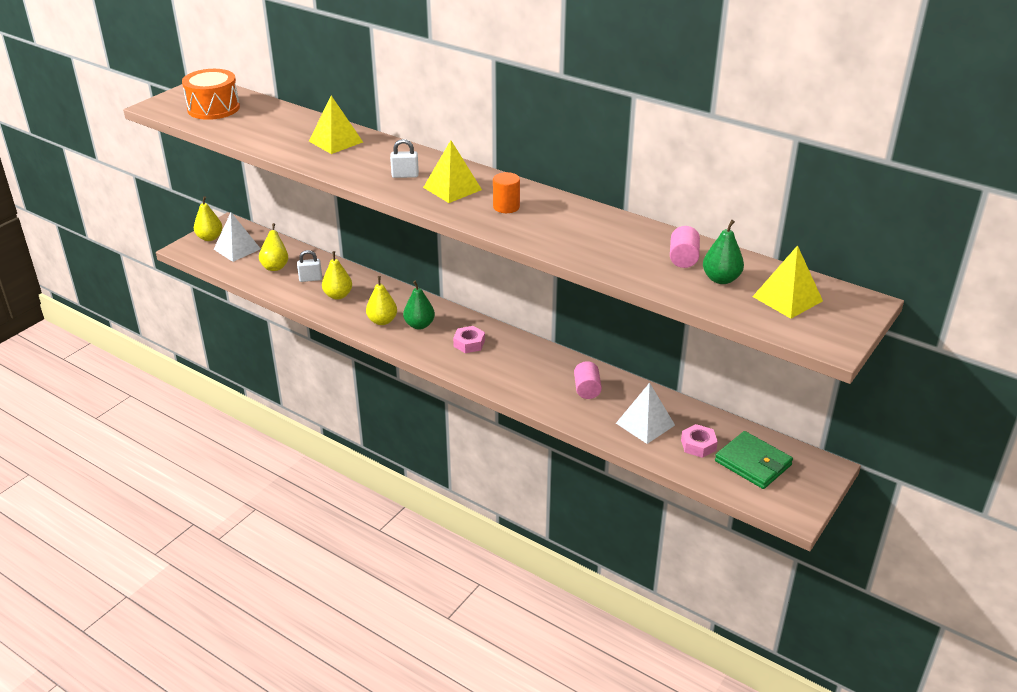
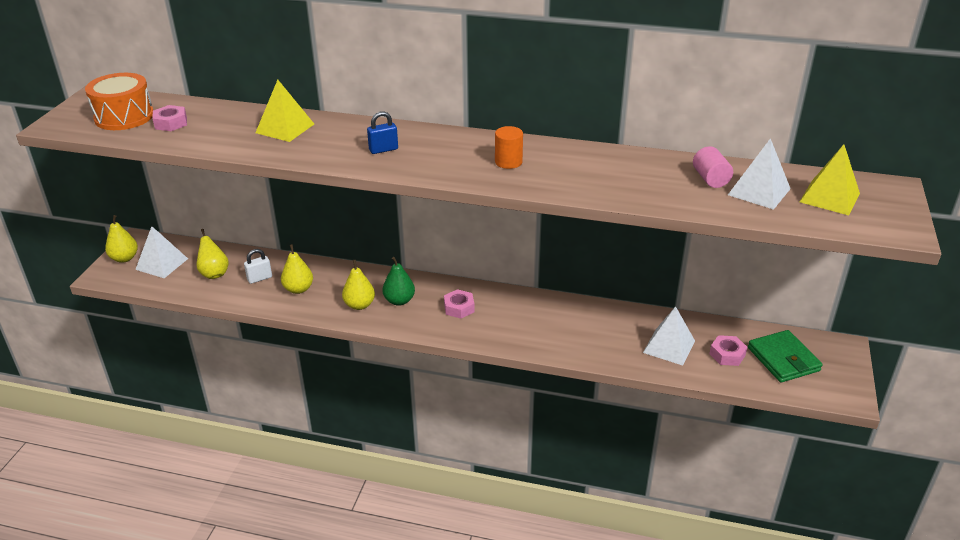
camera: 20 degrees left, 0 degrees up
(246, 120) = (171, 123): none -> pink nut
(405, 175) = (383, 150): white padlock -> blue padlock
(452, 188) = (441, 154): yellow pyramid -> none
(587, 389) = (596, 326): pink cylinder -> none
(721, 279) = (759, 191): green pear -> white pyramid
(753, 463) = (783, 359): green wallet -> green wallet turned 45 degrees clockwise

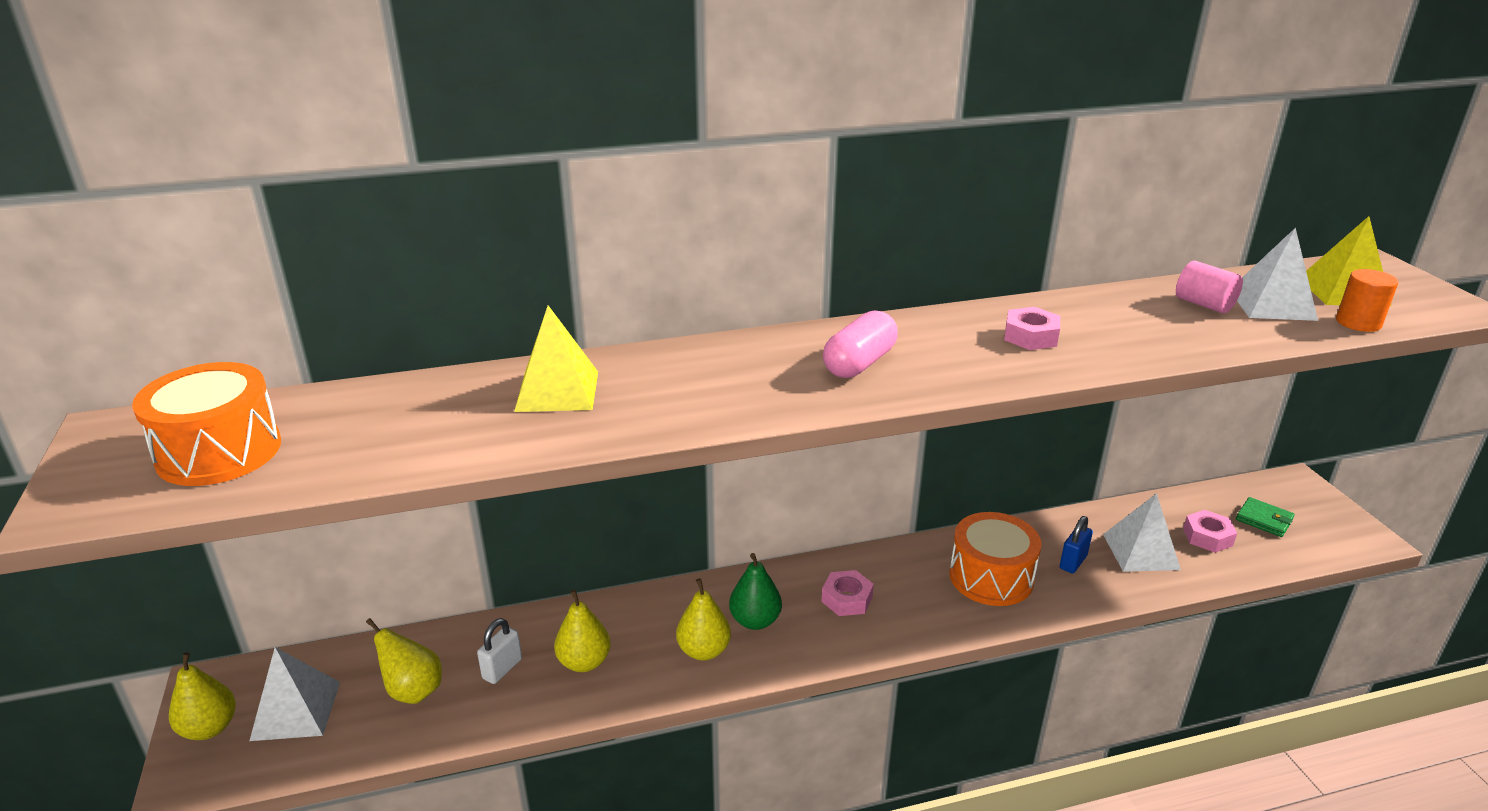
camera: 30 degrees left, 5 degrees down
(171, 123) = (332, 437): pink nut -> pink nut (1030, 336)
(383, 150) = (757, 380): blue padlock -> blue padlock (1073, 562)
(447, 155) = (859, 363): none -> pink capsule
(508, 162) = (951, 349): orange cylinder -> orange cylinder (1358, 323)
(555, 326) = (991, 577): none -> orange drum
(783, 359) = (1264, 520): green wallet -> green wallet, size x0.60

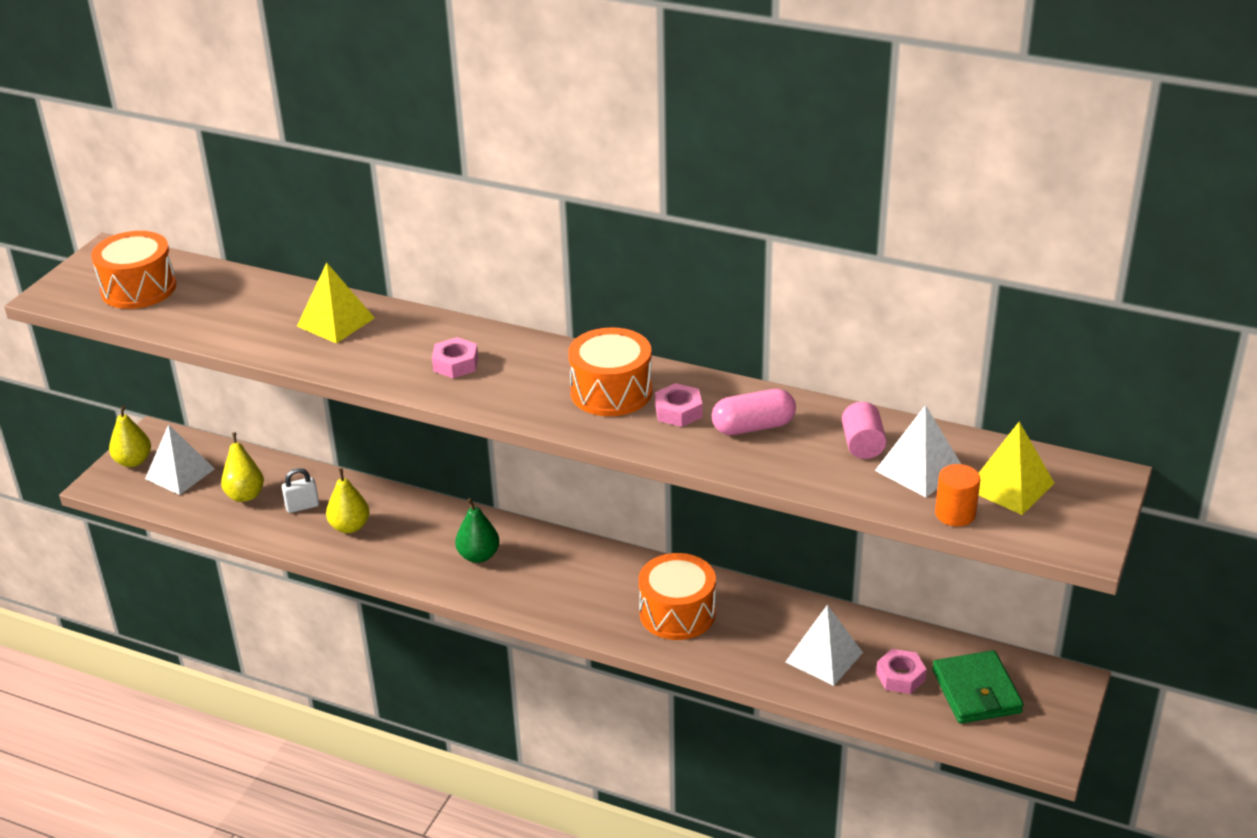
camera: 40 degrees right, 5 degrees up
(704, 650) = (425, 557): yellow pear -> none
(847, 599) = (555, 574): pink nut -> pink nut (455, 364)
(859, 363) = (531, 380): pink capsule -> pink capsule (753, 427)
(947, 344) = (611, 392): none -> orange drum
(1073, 562) = (756, 636): blue padlock -> none
(1264, 520) = (976, 691): green wallet -> green wallet, size x1.67

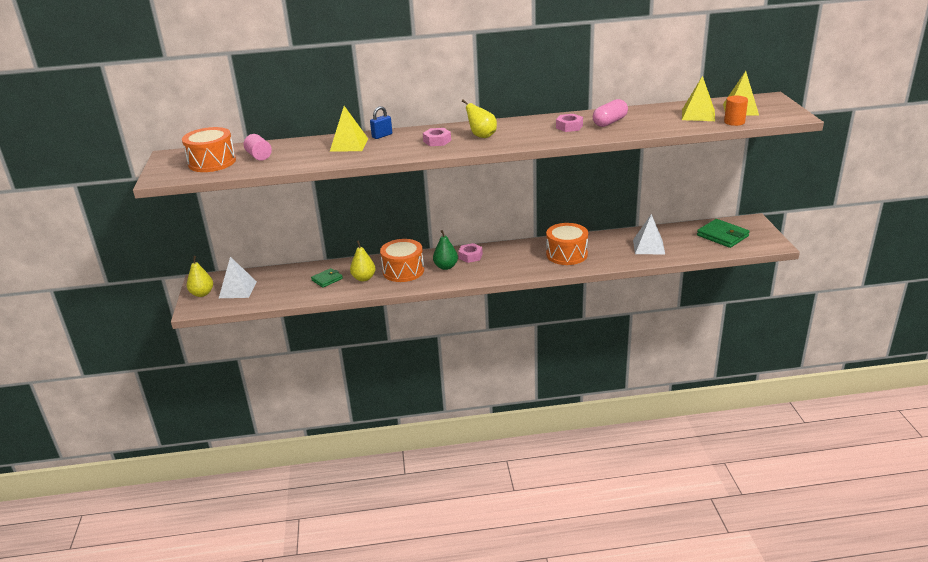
camera: 30 degrees left, 5 degrees down
(245, 494) = (287, 285): yellow pear -> yellow pear (481, 136)
(302, 506) = (327, 279): white padlock -> green wallet
(398, 319) = (382, 136): none -> blue padlock
(611, 392) = (528, 129): orange drum -> orange drum (403, 271)
(862, 445) = (664, 115): pink cylinder -> pink cylinder (259, 156)
(900, 677) = (687, 242): pink nut -> pink nut (470, 256)
(919, 469) = (698, 115): white pyramid -> yellow pyramid

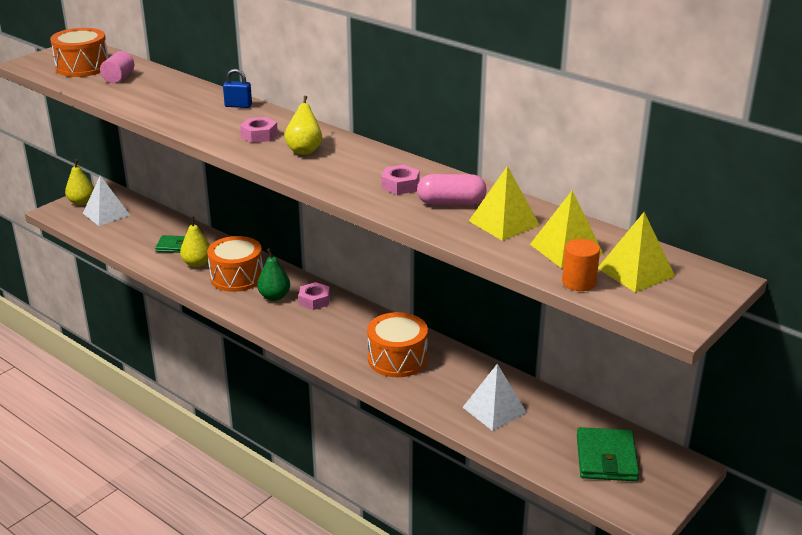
camera: 45 degrees right, 0 degrees up
(349, 145) = (195, 101): yellow pyramid -> yellow pyramid (504, 223)

